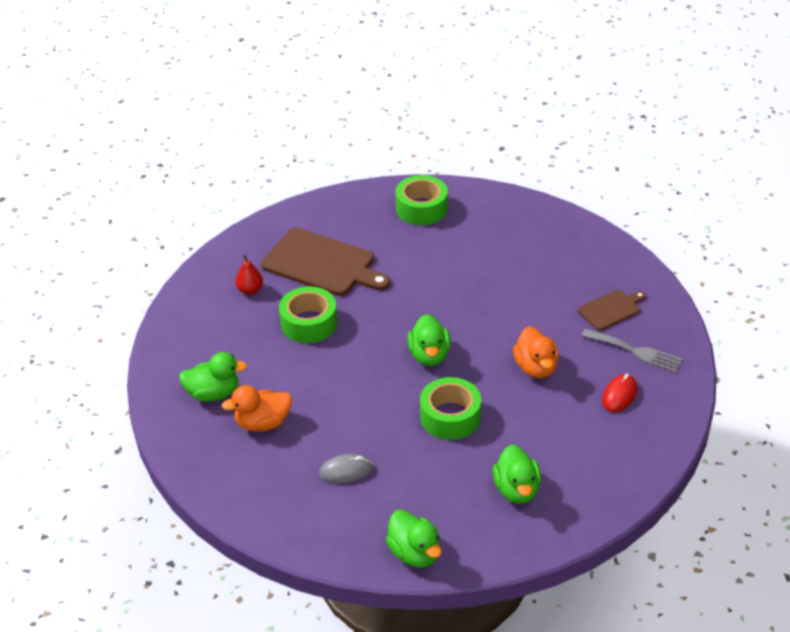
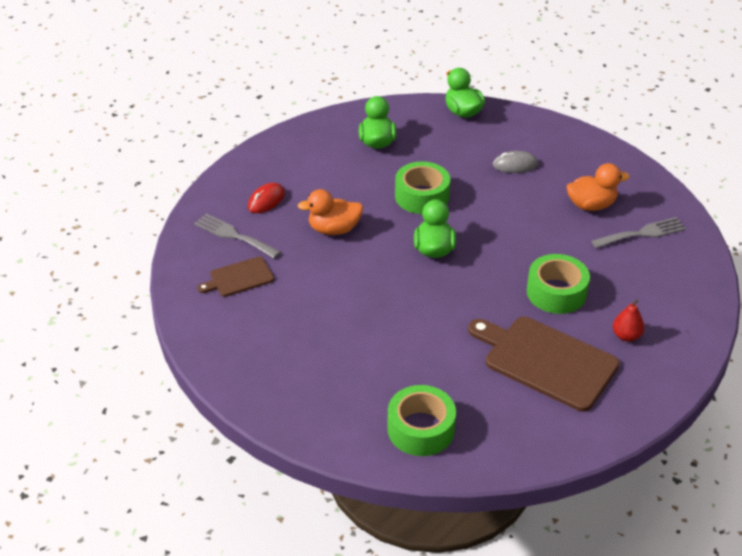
camera: 175 degrees left, 0 degrees up
(213, 393) = (642, 233): green duck -> grey fork
(536, 368) = (334, 229): orange duck -> orange duck turned 90 degrees counterclockwise

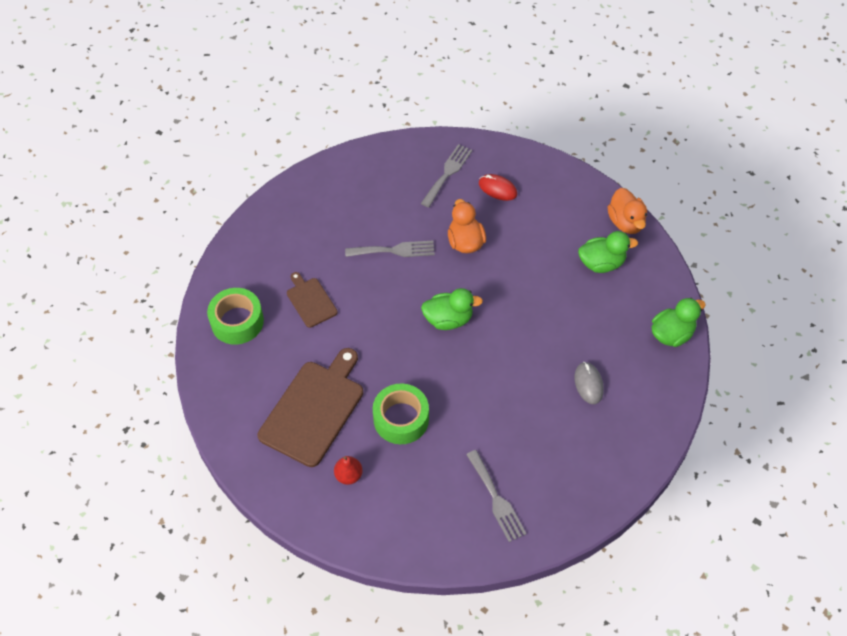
camera: 85 degrees right, 15 degrees up
(239, 278) = (395, 185): brown cutting board -> brown cutting board (310, 301)
(335, 284) = (394, 250): none -> grey fork
(422, 196) = (523, 305): green tape -> none
(591, 205) = (534, 453): orange duck -> orange duck (626, 222)

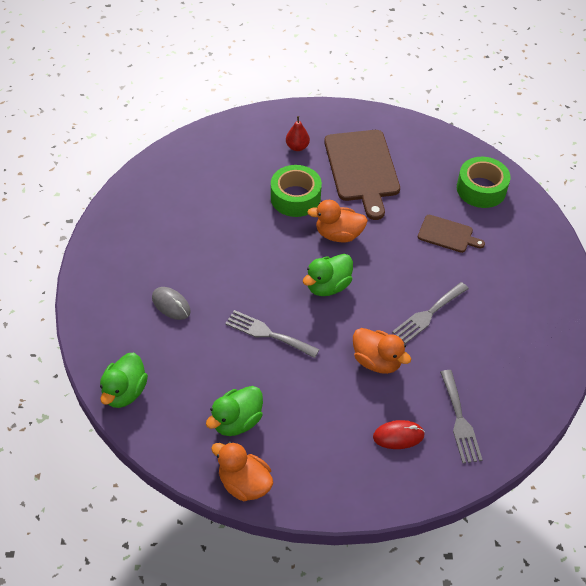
camera: 140 degrees right, 5 degrees down
(398, 358) = (338, 234): none -> orange duck
(496, 499) = (182, 189): grey fork -> grey fork (268, 333)

